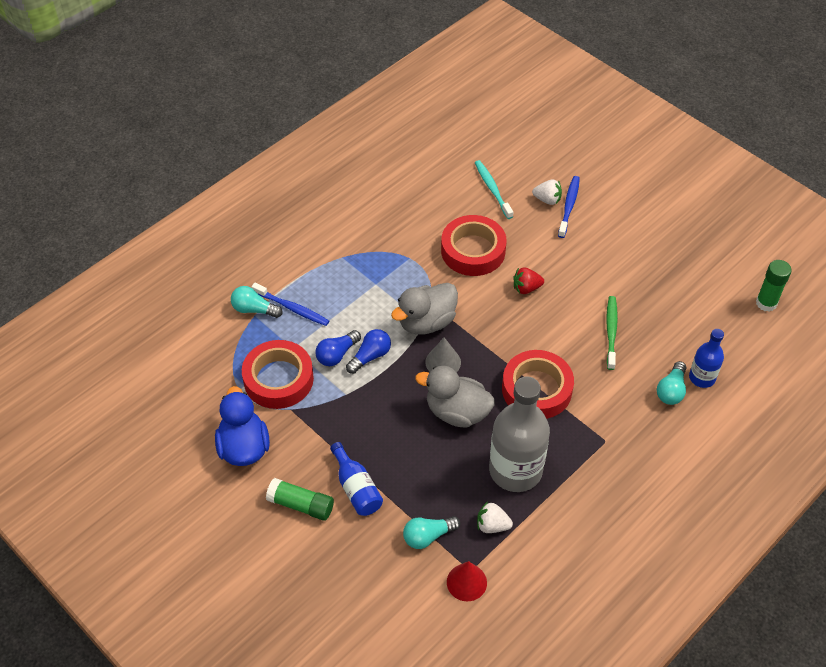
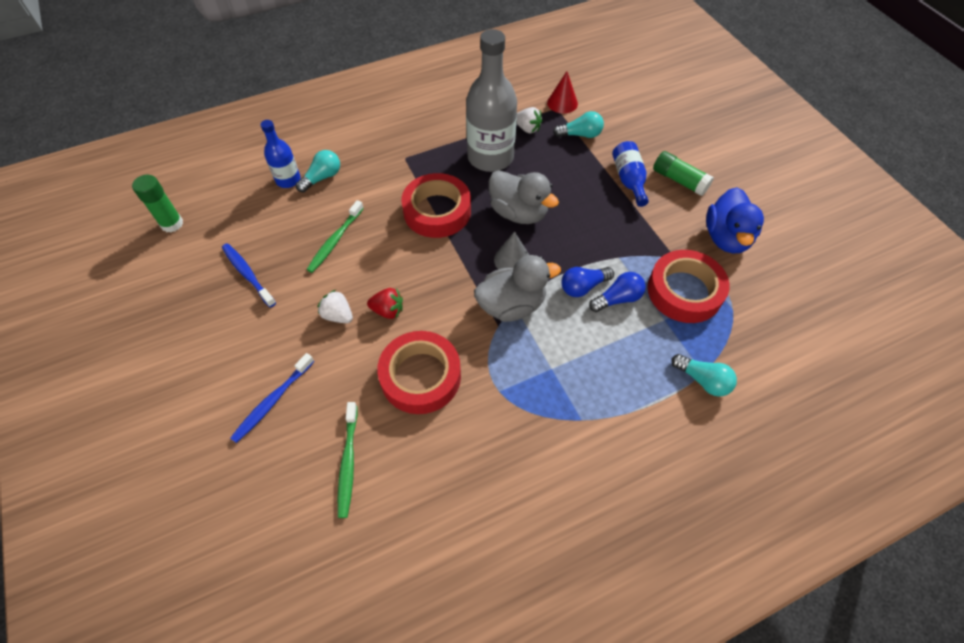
camera: 160 degrees left, 5 degrees up
(292, 308) = (657, 368): blue toothbrush -> blue toothbrush (248, 274)
(492, 189) = (348, 462): turquoise toothbrush -> green toothbrush
(547, 200) = (291, 420): white strawberry -> white strawberry (338, 315)

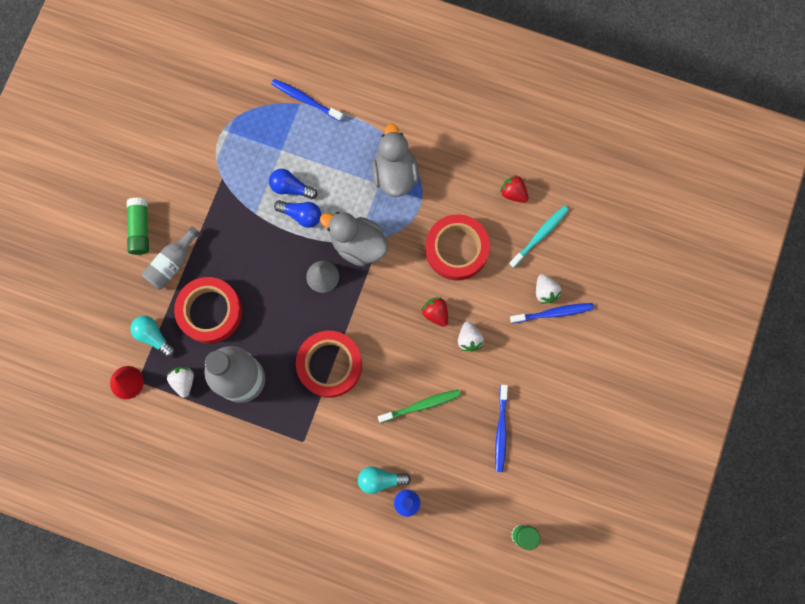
camera: 135 degrees left, 20 degrees up
(297, 414) = (545, 291): none -> white strawberry
(348, 462) = (539, 236): green toothbrush -> turquoise toothbrush
(415, 481) = (513, 193): none -> red strawberry
(518, 213) = (277, 309): grey duck -> grey duck (395, 174)
(628, 180) = (172, 263): blue bottle -> grey bottle
(684, 291) = (246, 154): red tape -> red tape (210, 311)
(702, 380) = (306, 100): turquoise light bulb -> blue toothbrush
(726, 238) = (172, 161): blue duck -> none

